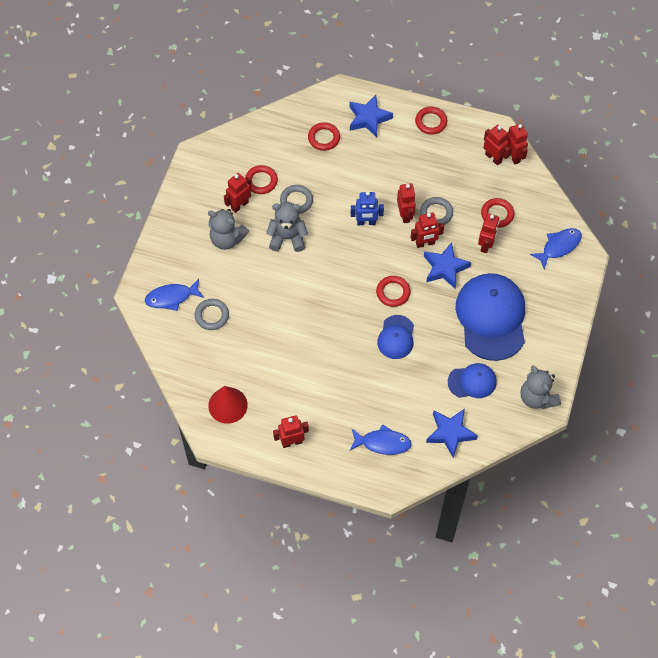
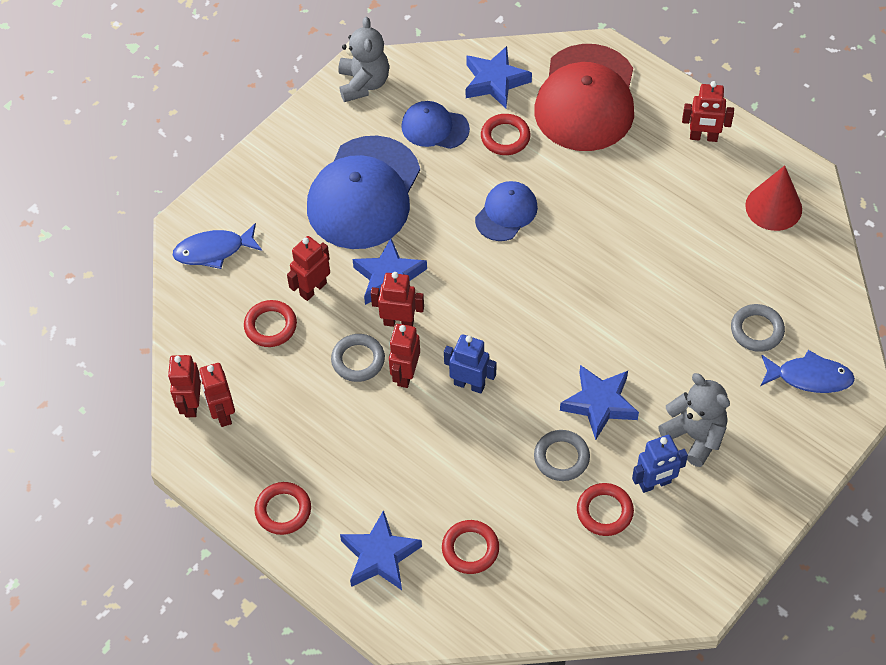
camera: 155 degrees left, 5 degrees down
(239, 205) = (655, 483): red robot -> blue robot
(287, 238) = (600, 404): grey teddy bear -> blue star
(383, 443) = (586, 98): blue fish -> red cap
(393, 292) = (481, 271): red ring -> red ring (505, 137)

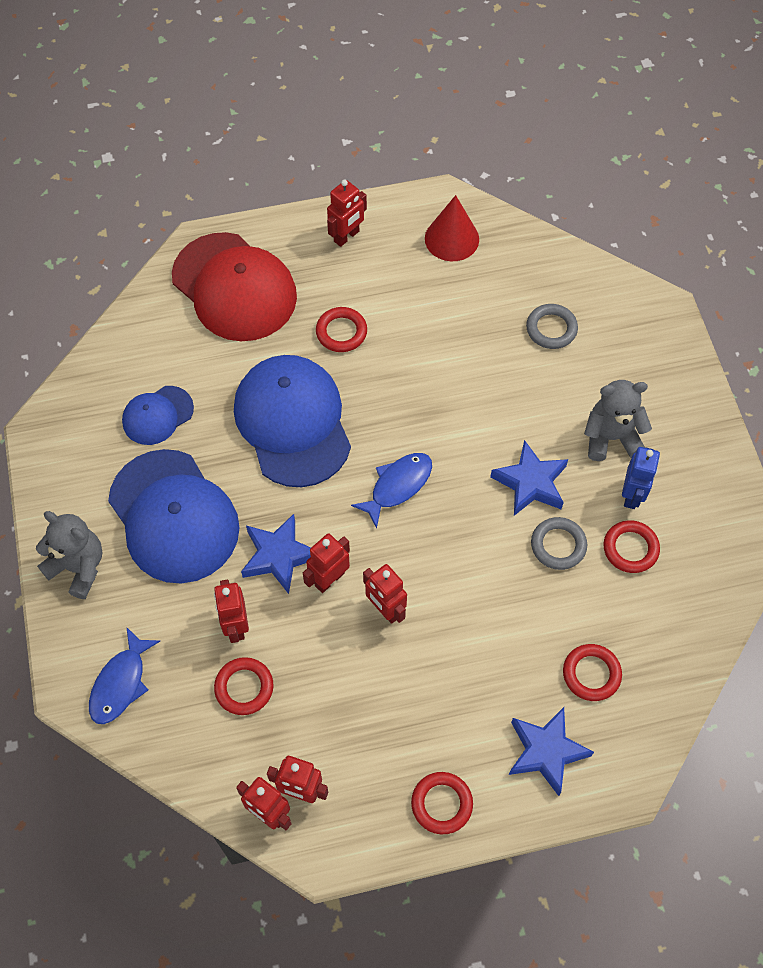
camera: 55 degrees left, 5 degrees up
(358, 360) = (340, 638): grey ring -> none
(363, 83) = (58, 438): grey teddy bear -> grey teddy bear (78, 567)
(469, 384) = (435, 566): blue robot -> none
(495, 81) = (154, 338): blue star -> none
(505, 137) = (217, 370): red ring -> red ring (341, 332)
(506, 213) = (292, 422): blue cap -> blue cap, size x1.95
(809, 377) = (619, 325): blue fish -> blue fish (398, 486)

